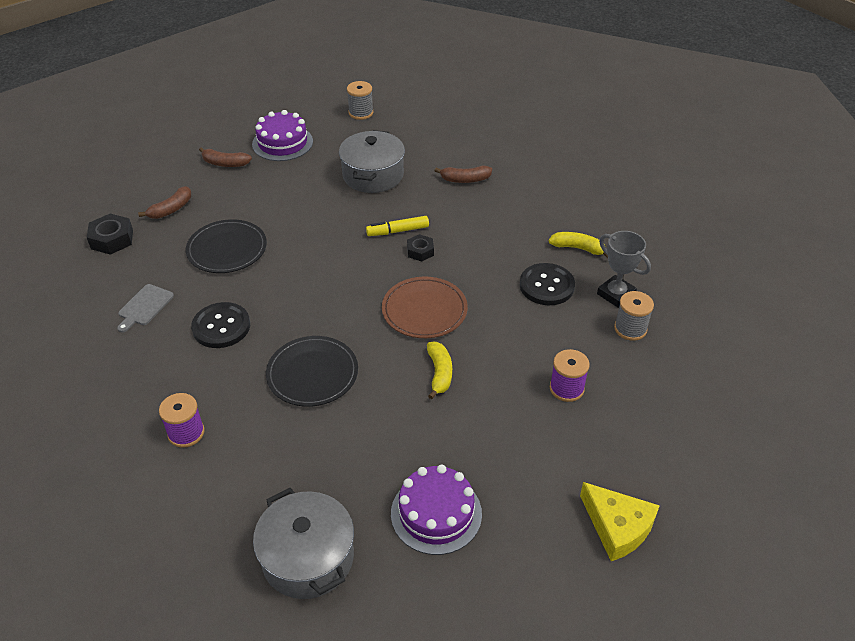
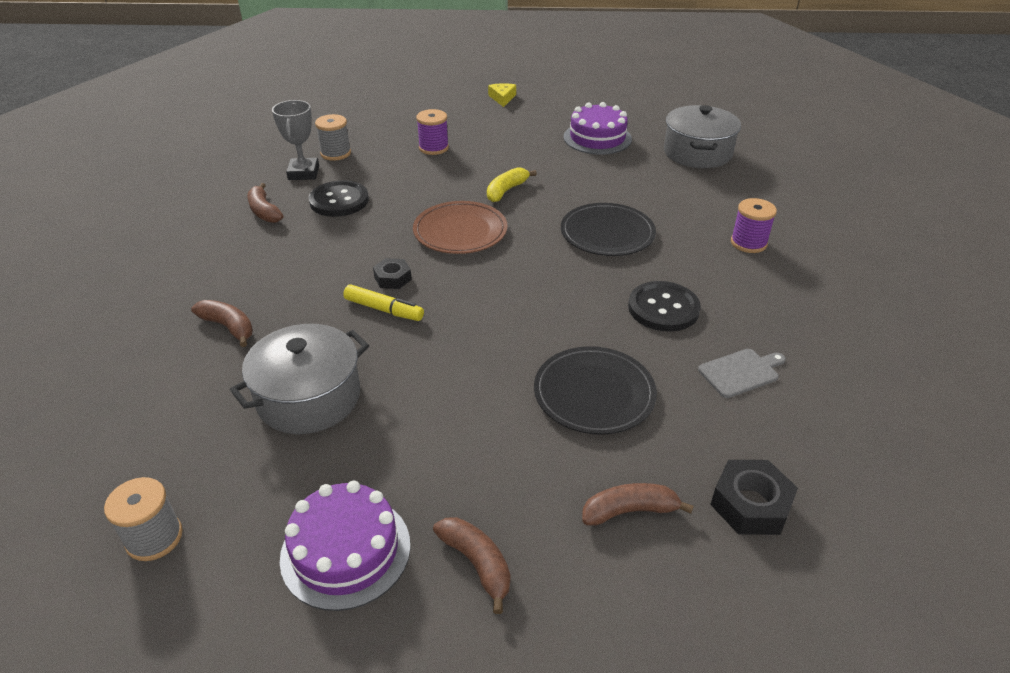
camera: 140 degrees left, 5 degrees down
(578, 248) = (264, 211): yellow banana -> brown banana
(617, 527) = (502, 98): yellow cheese -> yellow cheese, size x0.60

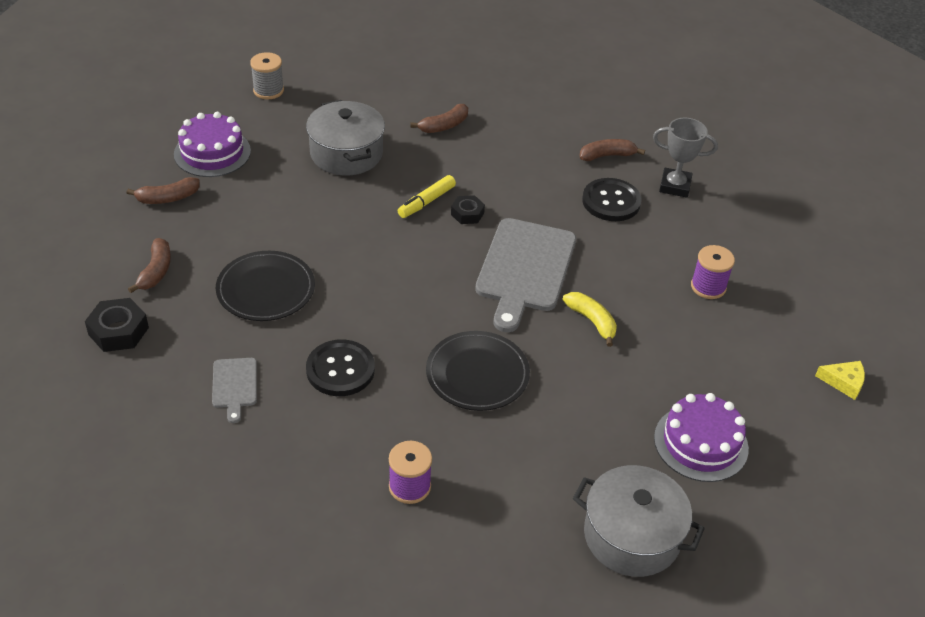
camera: 105 degrees right, 5 degrees up
(336, 153) = (712, 212): grey spool -> none
(460, 231) = (524, 269): brown plate -> grey cutting board

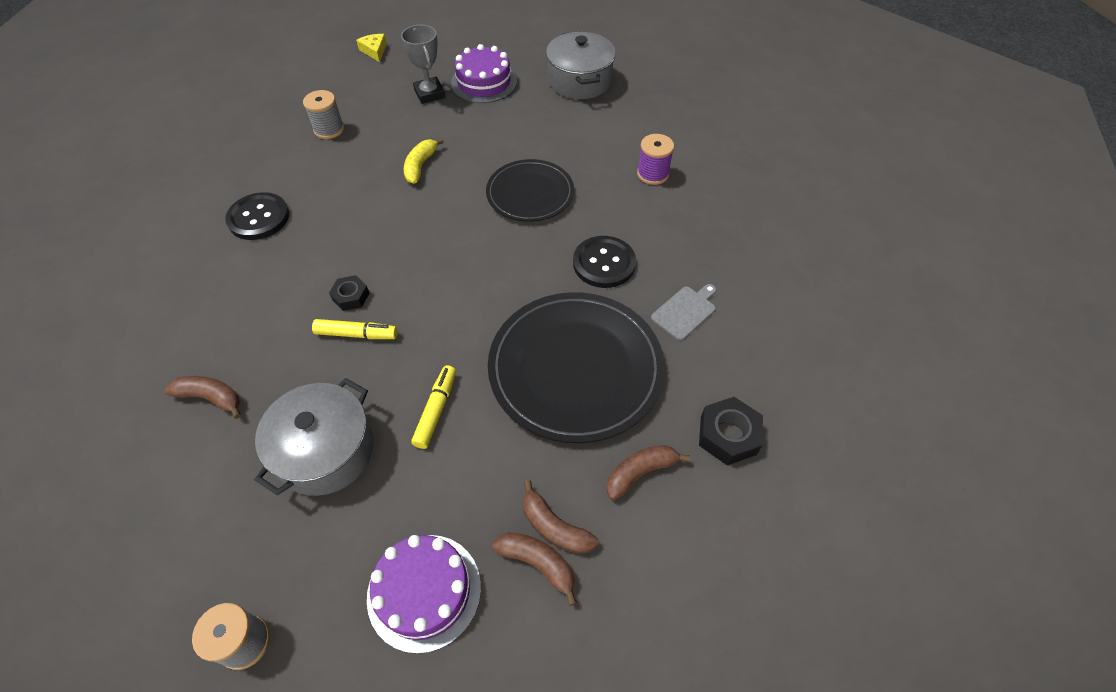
camera: 125 degrees left, 10 degrees up
(266, 289) = (575, 368): black plate -> black plate, size x1.63
(318, 208) = (436, 410): none -> yellow marker
(524, 269) = (394, 225): grey cutting board -> none
(607, 156) = (185, 250): brown banana -> brown banana (554, 527)
(675, 186) = (206, 192): grey trophy -> grey trophy (429, 94)
(708, 287) = (329, 129): purple spool -> grey spool

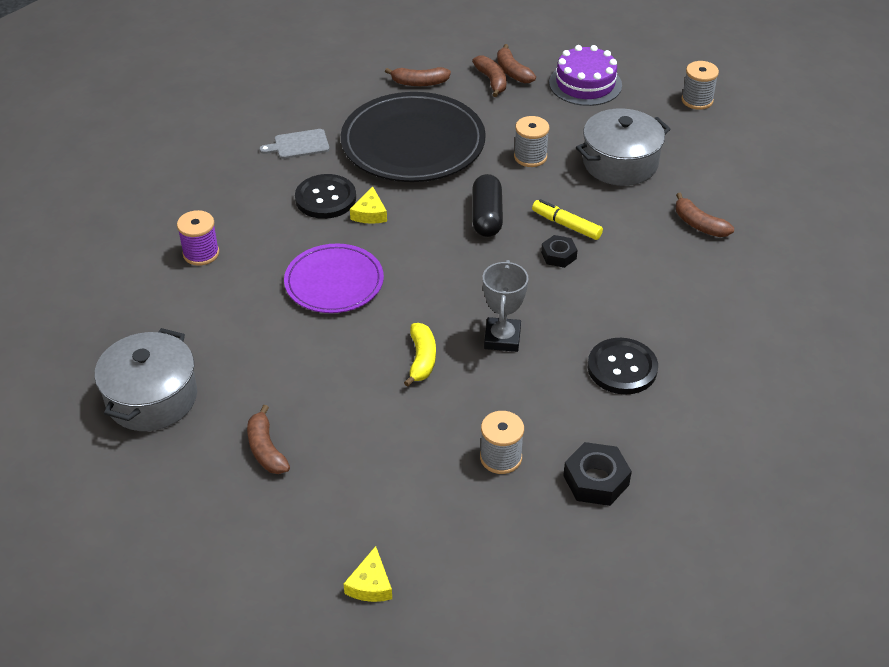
camera: 150 degrees left, 10 degrees down
(420, 166) = (421, 359): yellow banana -> yellow banana turned 45 degrees counterclockwise
(429, 94) = (346, 461): grey trophy -> grey trophy (502, 338)
(436, 410) = (530, 157): yellow marker -> grey spool
(441, 310) = (487, 216): none -> black capsule
(484, 82) = (266, 449): purple cake -> brown banana
(530, 194) = (334, 282): black plate -> purple plate
(552, 265) = (370, 213): none -> yellow cheese
(728, 435) = (347, 78): black nut -> black nut (596, 480)

